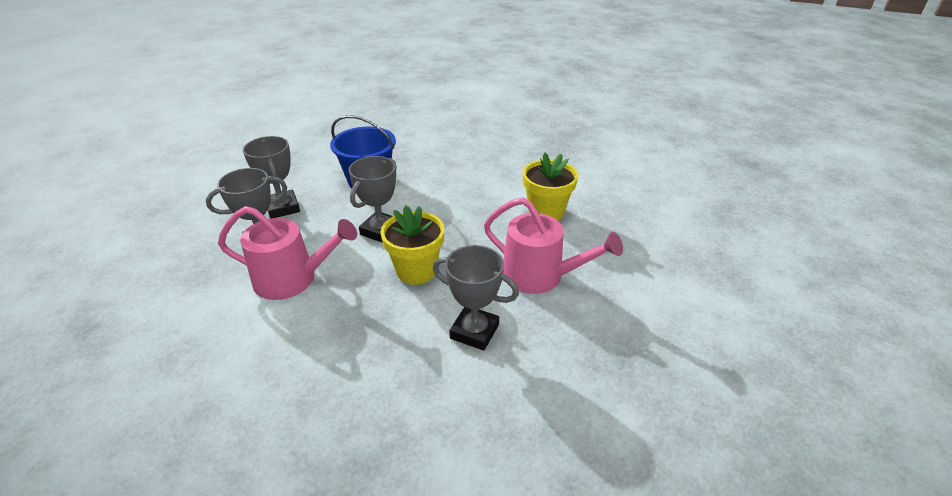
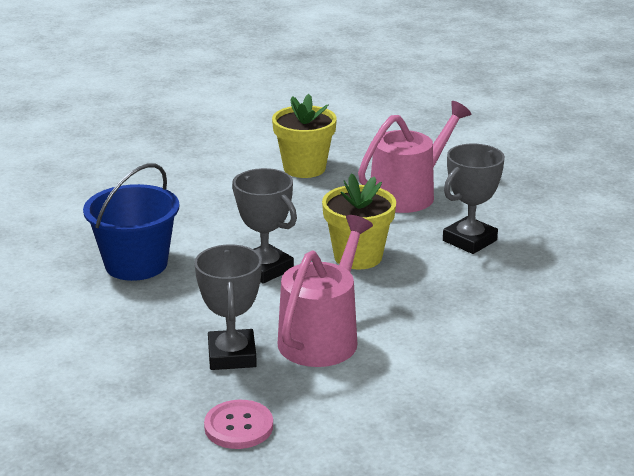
camera: 70 degrees left, 10 degrees down
(179, 267) = (238, 426): none -> pink button
(283, 208) = (150, 336): grey trophy -> none

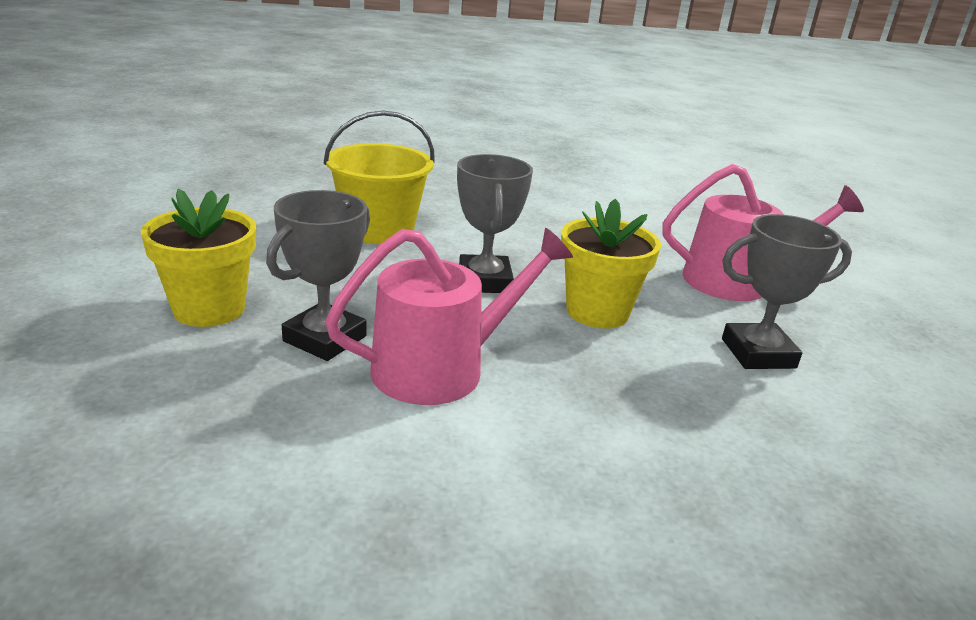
camera: 35 degrees right, 0 degrees up
(136, 264) = (379, 230): blue bucket -> yellow bucket
(238, 426) = (207, 411): pink button -> none
(304, 168) = (650, 222): yellow flower pot -> yellow flower pot (209, 309)

